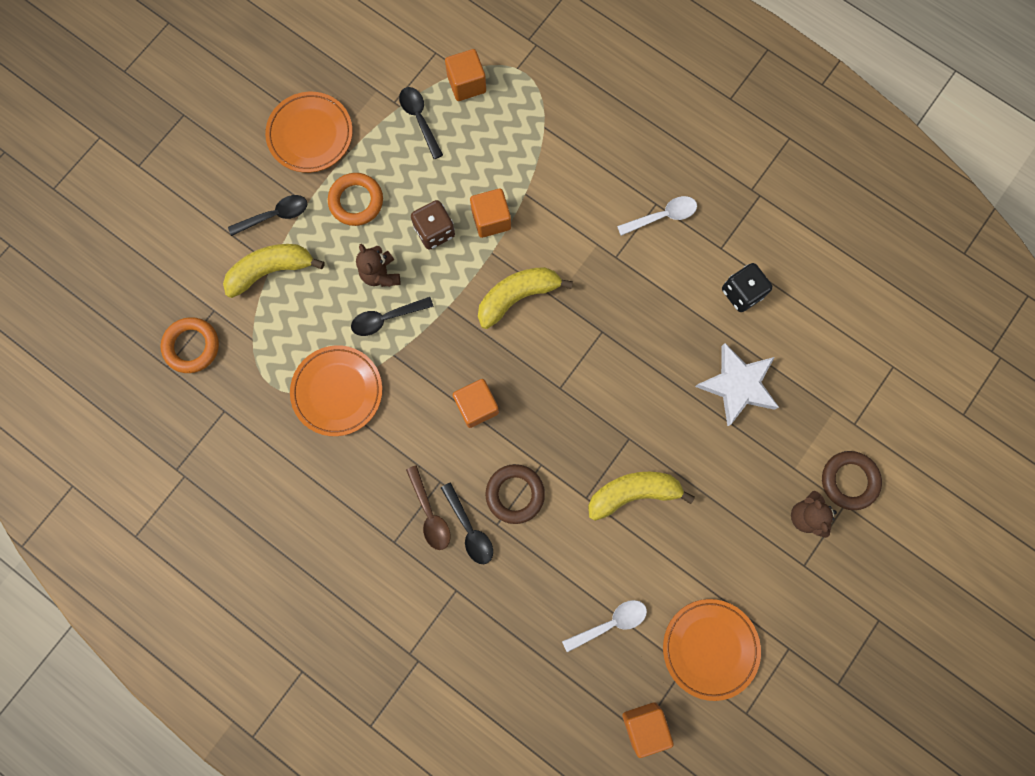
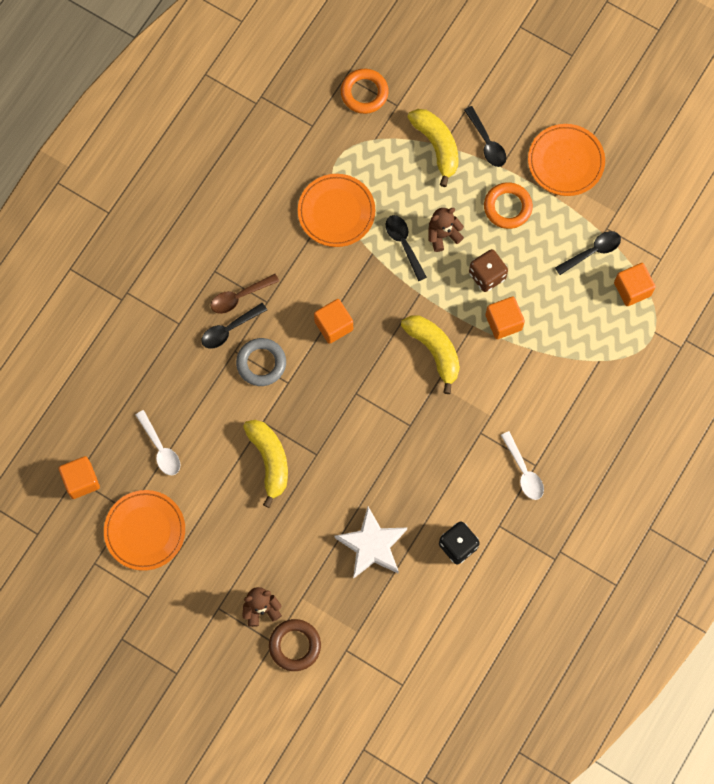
camera: 85 degrees right, 5 degrees down
(515, 494) = (261, 363): brown ring -> grey ring

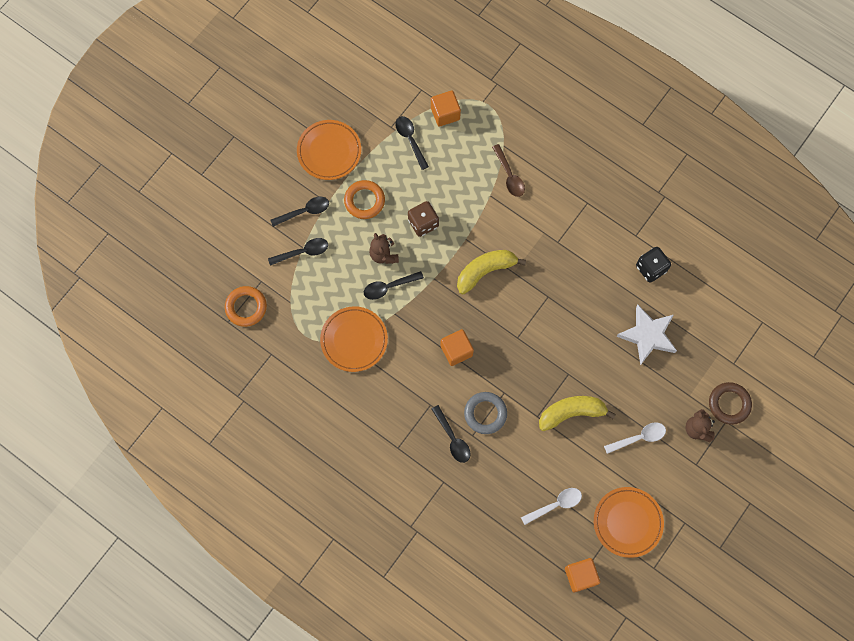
camera: 85 degrees left, 0 degrees up
(240, 297) = (423, 427): brown spoon -> brown spoon (509, 175)
(437, 146) = (303, 252): yellow banana -> black spoon
(503, 322) = (465, 214): orange cube -> none
(524, 471) = (592, 212): white spoon -> white spoon (639, 437)

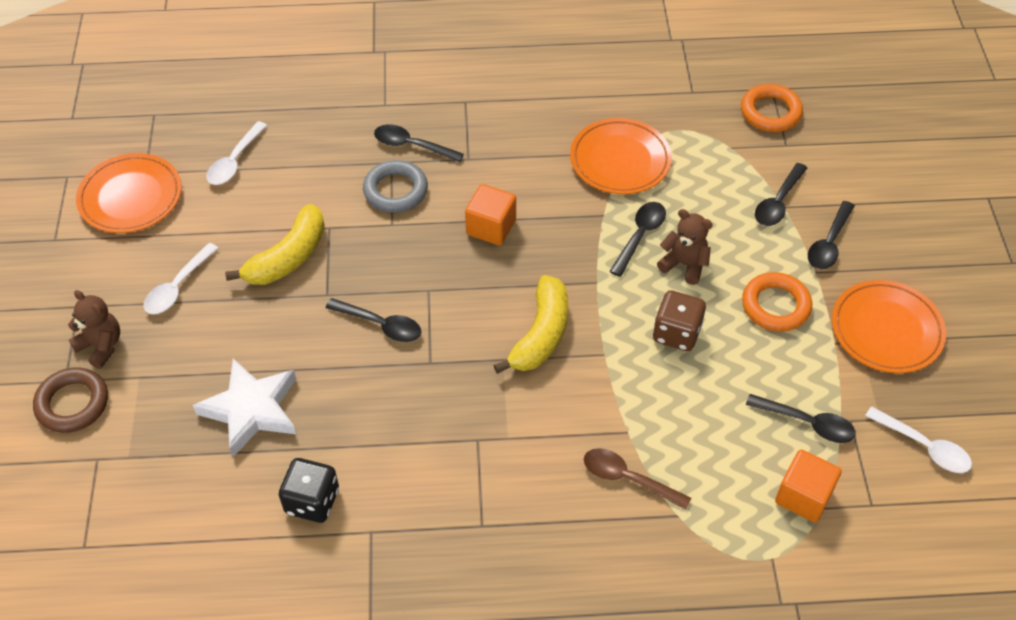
camera: 140 degrees right, 20 degrees down
(373, 94) = (924, 446): none -> white spoon
(555, 335) = (381, 325): none -> black spoon
(580, 576) = (153, 120): orange cube -> none

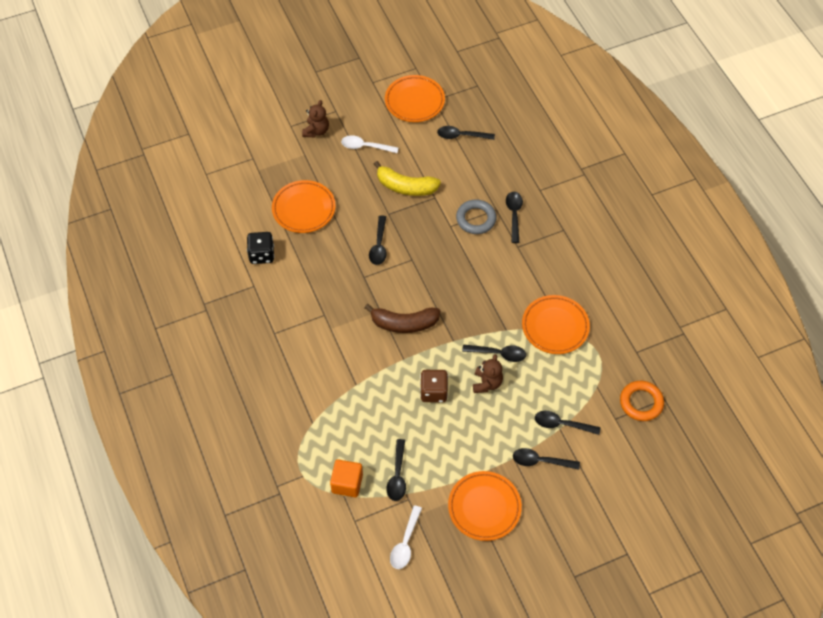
camera: 70 degrees right, 5 degrees up
(73, 403) = (279, 135): brown ring -> none
(235, 161) = (461, 136): white spoon -> black spoon
(251, 410) = (304, 209): white star -> orange plate
(491, 227) = (470, 275): orange cube -> none
(541, 334) = (404, 323): yellow banana -> brown banana
(628, 479) = (326, 393): brown spoon -> none
(775, 306) = (477, 441): orange ring -> none

